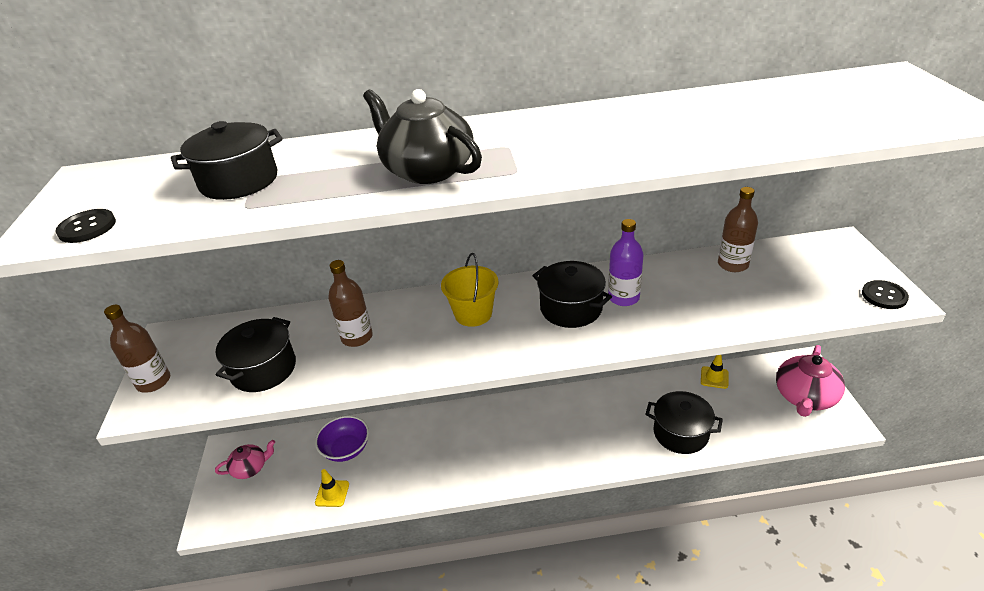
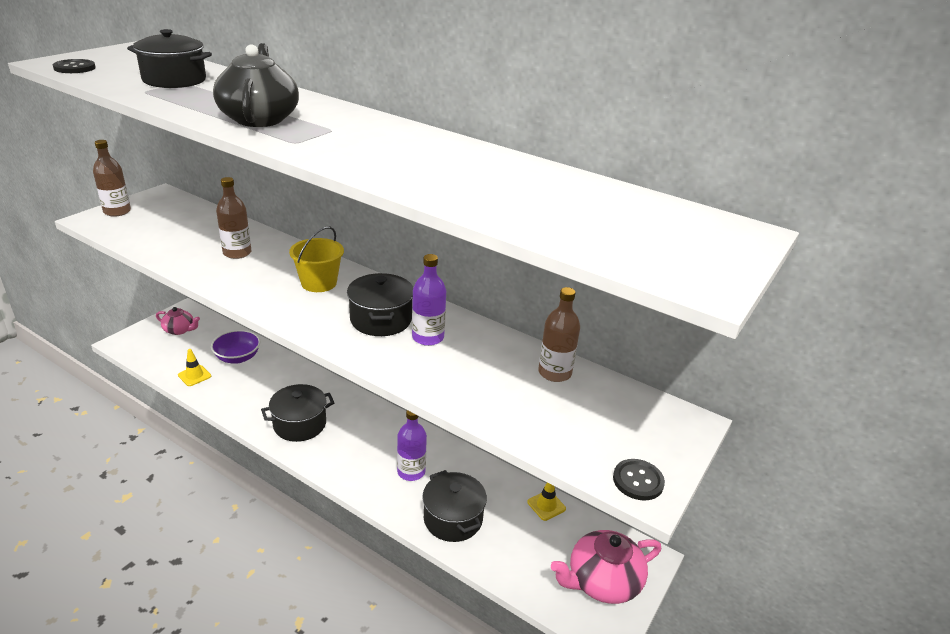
camera: 35 degrees right, 5 degrees down
(263, 369) = (167, 238): black pot -> black pot (300, 424)
(610, 425) = (411, 472): none -> purple bottle

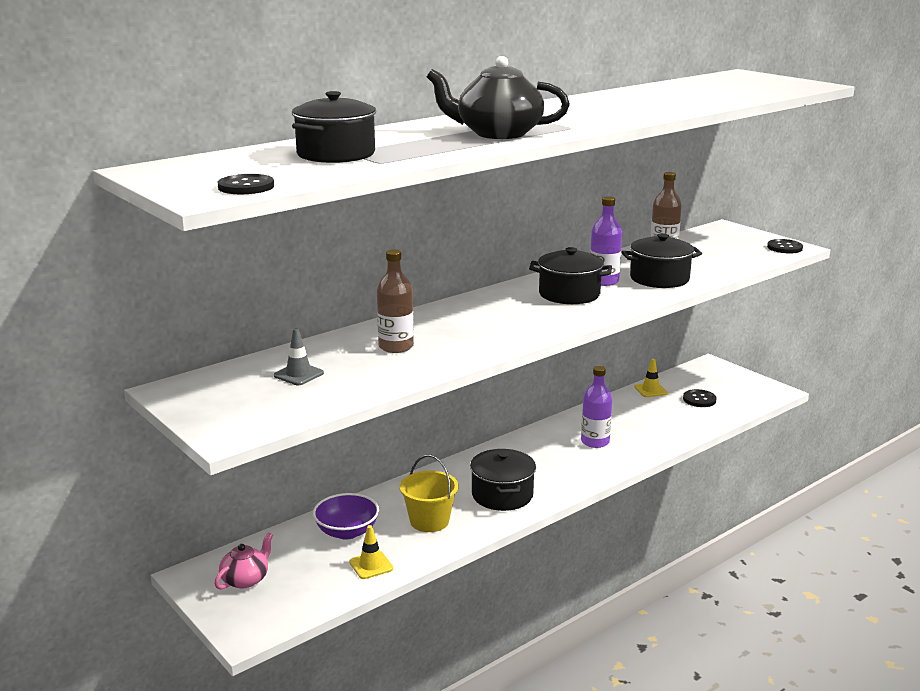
camera: 70 degrees left, 10 degrees down
(117, 211) = (213, 417): brown bottle -> none
(184, 226) = (298, 374): none -> grey traffic cone
(319, 283) = (487, 313): yellow bucket -> yellow bucket (429, 521)
(453, 519) = (659, 430): black pot -> black pot (659, 279)
(543, 550) = (699, 399): none -> black button
(602, 581) = (731, 384): pink teapot -> none

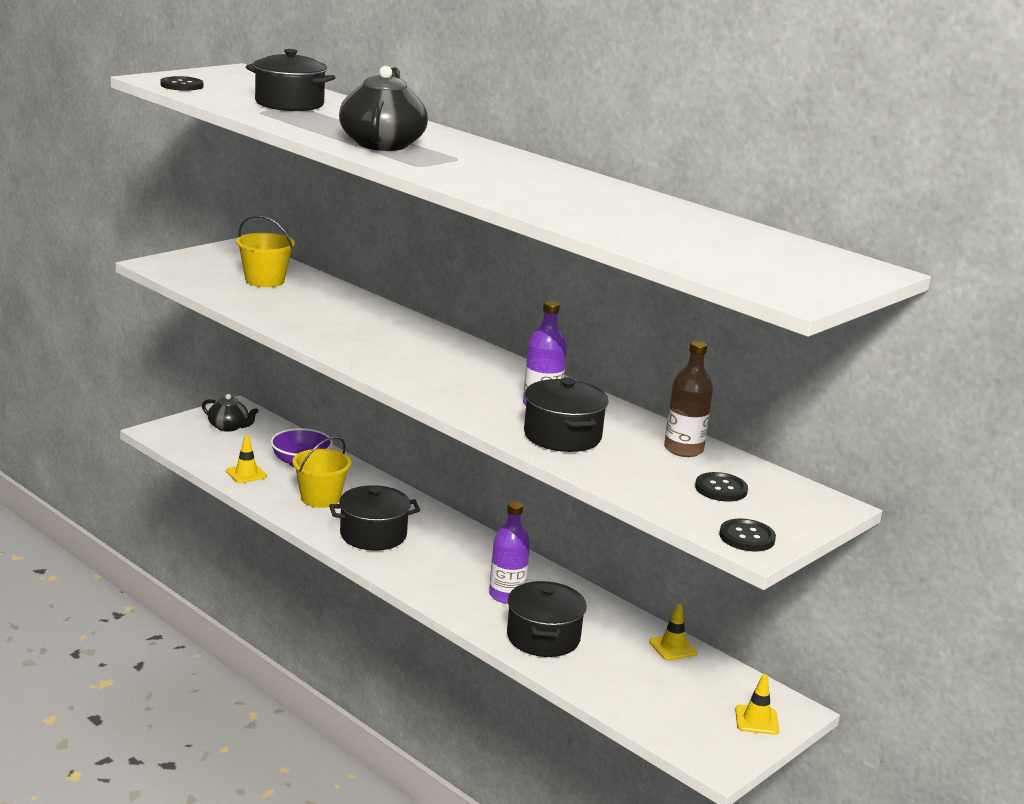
camera: 80 degrees right, 0 degrees up
(245, 579) = (229, 427): pink teapot -> black teapot
(298, 374) = (265, 280): grey traffic cone -> yellow bucket
(396, 347) = (327, 310): brown bottle -> none
(569, 294) = (489, 385): black pot -> black pot (543, 637)
(699, 399) = (658, 685): black button -> black button (721, 489)
(726, 375) = (756, 720): none -> yellow traffic cone

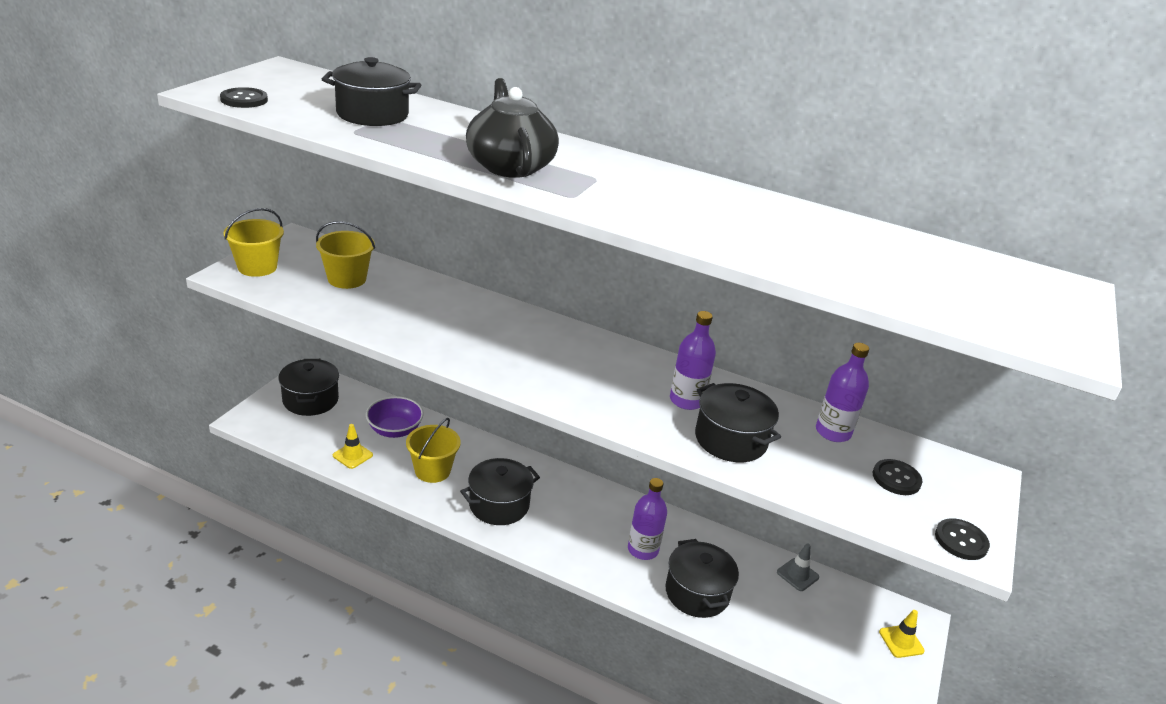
camera: 20 degrees left, 10 degrees up
(185, 262) = (257, 267): none -> yellow bucket
(229, 427) = (310, 400): black teapot -> black pot
(673, 647) = (797, 575): yellow traffic cone -> grey traffic cone
(683, 449) = (833, 432): brown bottle -> purple bottle

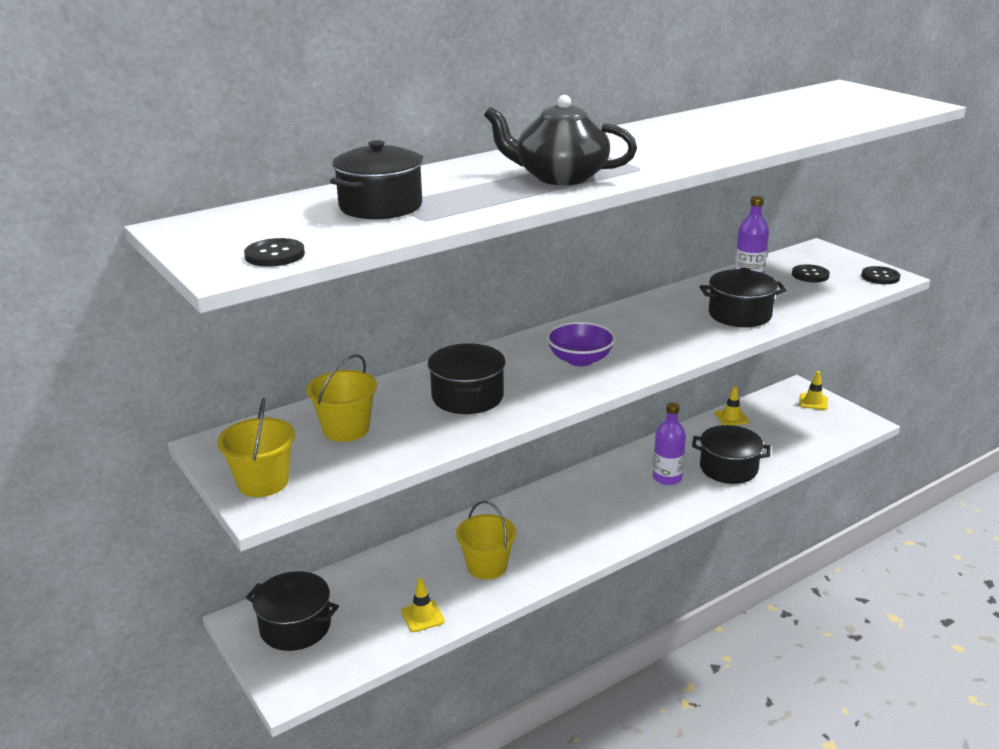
camera: 55 degrees left, 5 degrees down
(395, 430) = (402, 575): purple bowl -> purple bowl (580, 360)
(499, 505) = (564, 538): black pot -> black pot (467, 397)
(686, 400) = (679, 317): purple bottle -> none
(797, 575) = (731, 417): grey traffic cone -> yellow traffic cone

